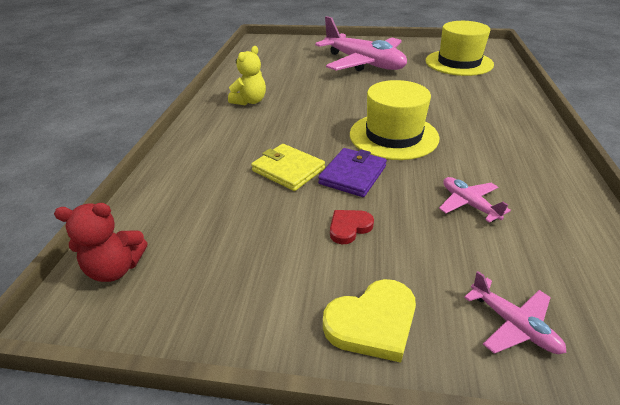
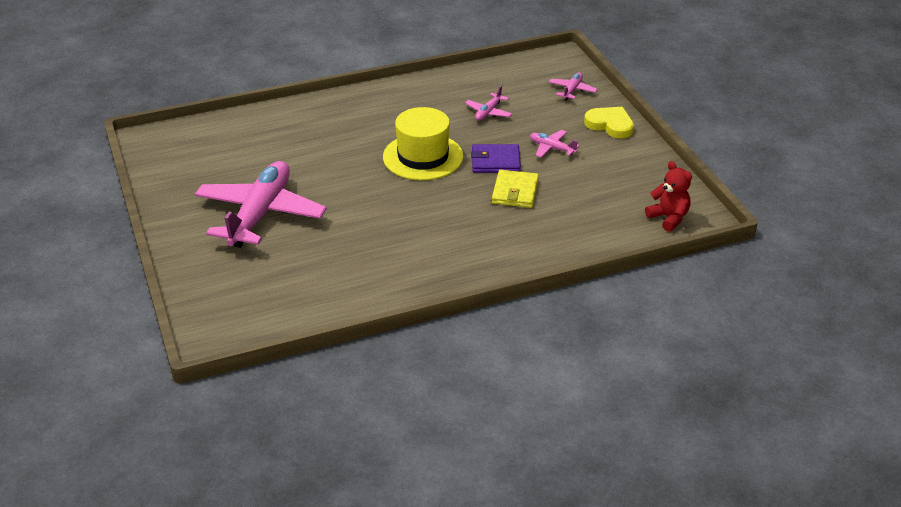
camera: 120 degrees left, 0 degrees up
(250, 101) = (419, 259): yellow teddy bear -> none
(349, 227) = (552, 148): red heart -> pink plane
(458, 63) = (223, 150): yellow hat -> none

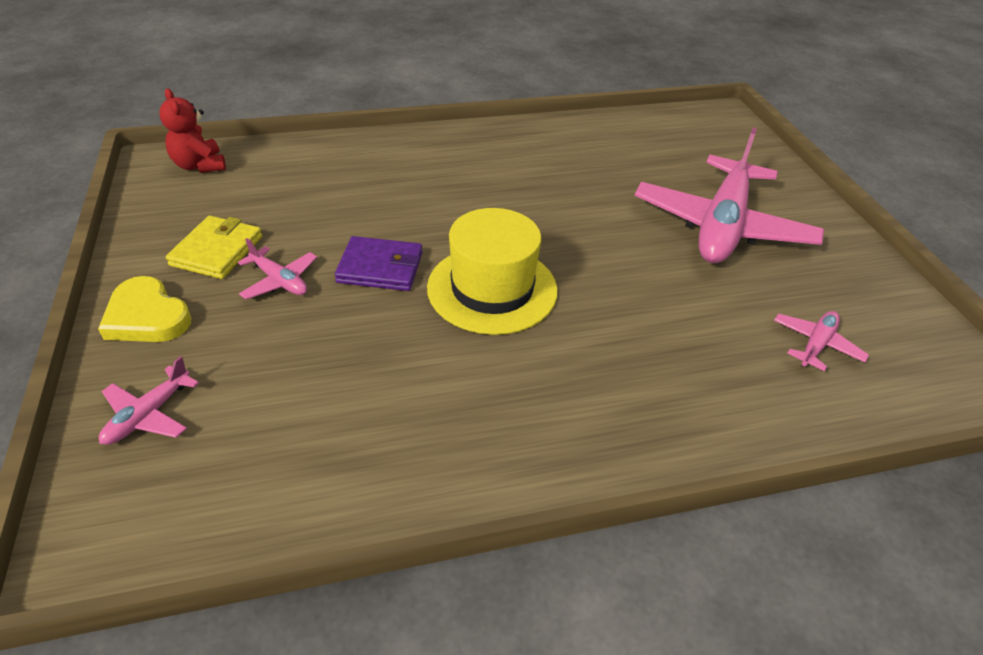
camera: 175 degrees left, 5 degrees up
(488, 112) = (349, 373): pink plane -> pink plane (816, 345)
(515, 191) = (373, 218): yellow wallet -> yellow wallet (217, 251)

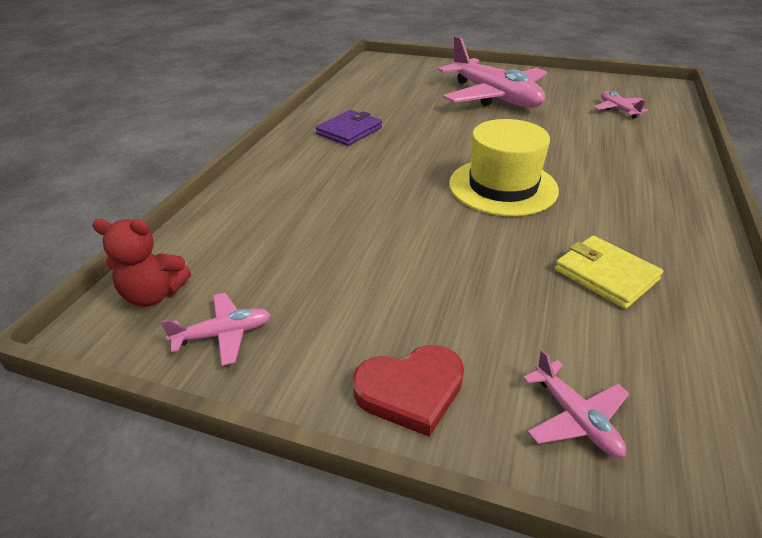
camera: 55 degrees left, 5 degrees down
(147, 316) = (410, 390): yellow heart -> red heart
(217, 251) = (333, 315): yellow wallet -> yellow wallet (606, 275)
(279, 281) = (416, 285): pink plane -> pink plane (223, 334)
(380, 267) = (439, 226): purple wallet -> purple wallet (349, 131)

